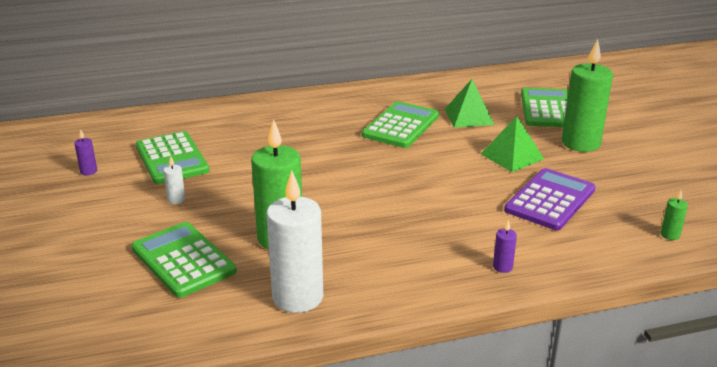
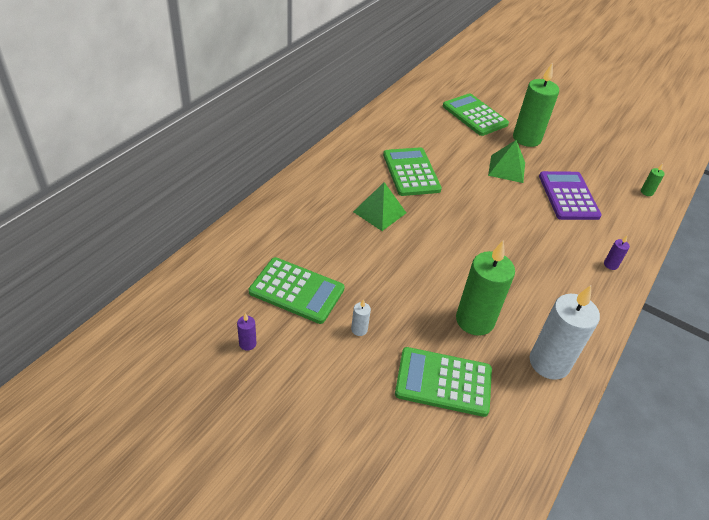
camera: 45 degrees left, 15 degrees up
(469, 116) = (440, 143): green pyramid -> green pyramid (379, 212)

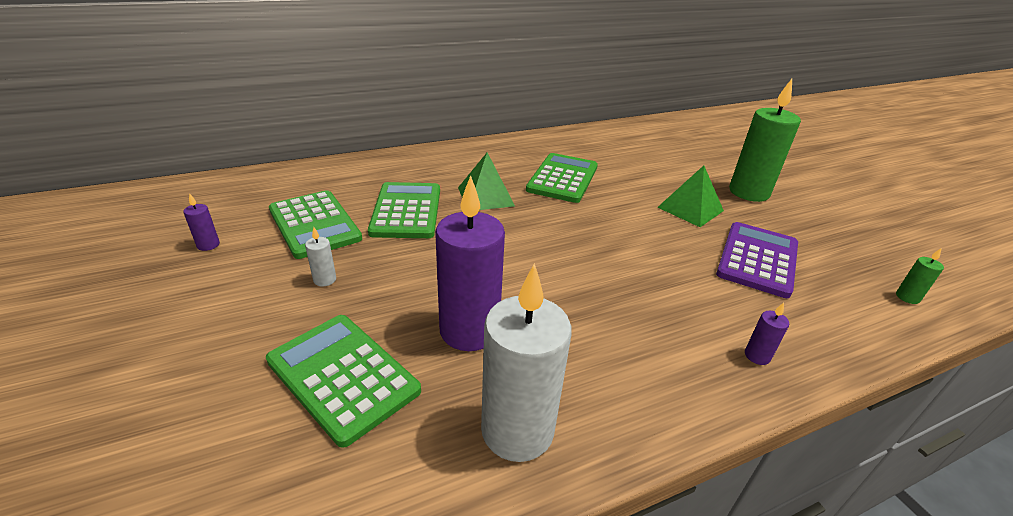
camera: 35 degrees right, 10 degrees down
(474, 115) = (697, 158): green calculator -> green calculator (406, 211)
(474, 320) = (469, 330): green candle -> purple candle

